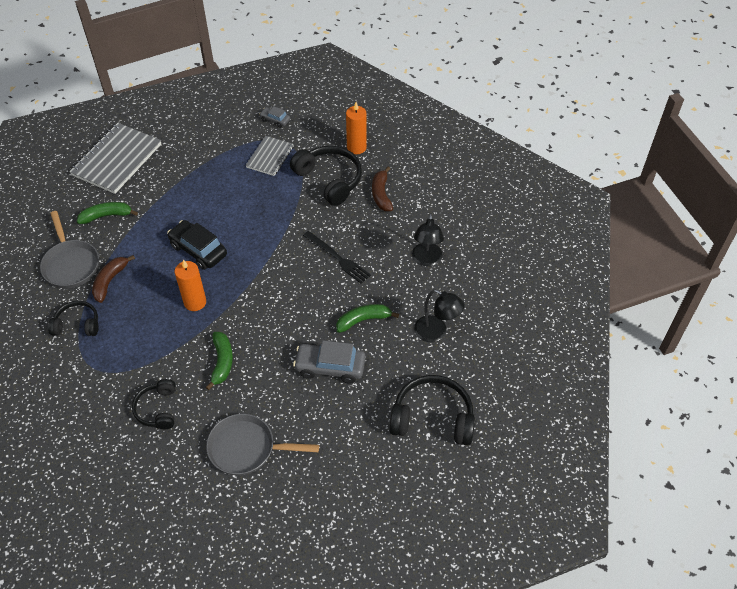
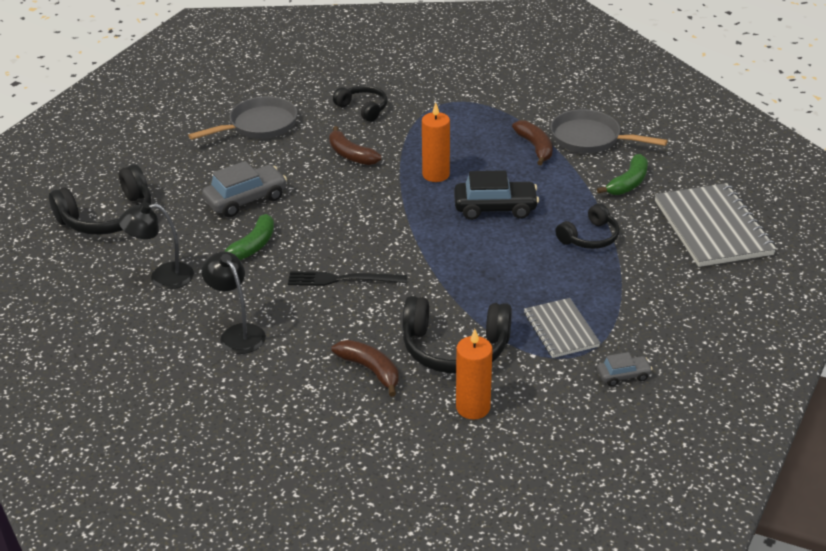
camera: 140 degrees right, 15 degrees down
(77, 324) = (511, 113): black headphones -> black headphones (589, 237)
(222, 362) = (350, 155): green banana -> brown banana

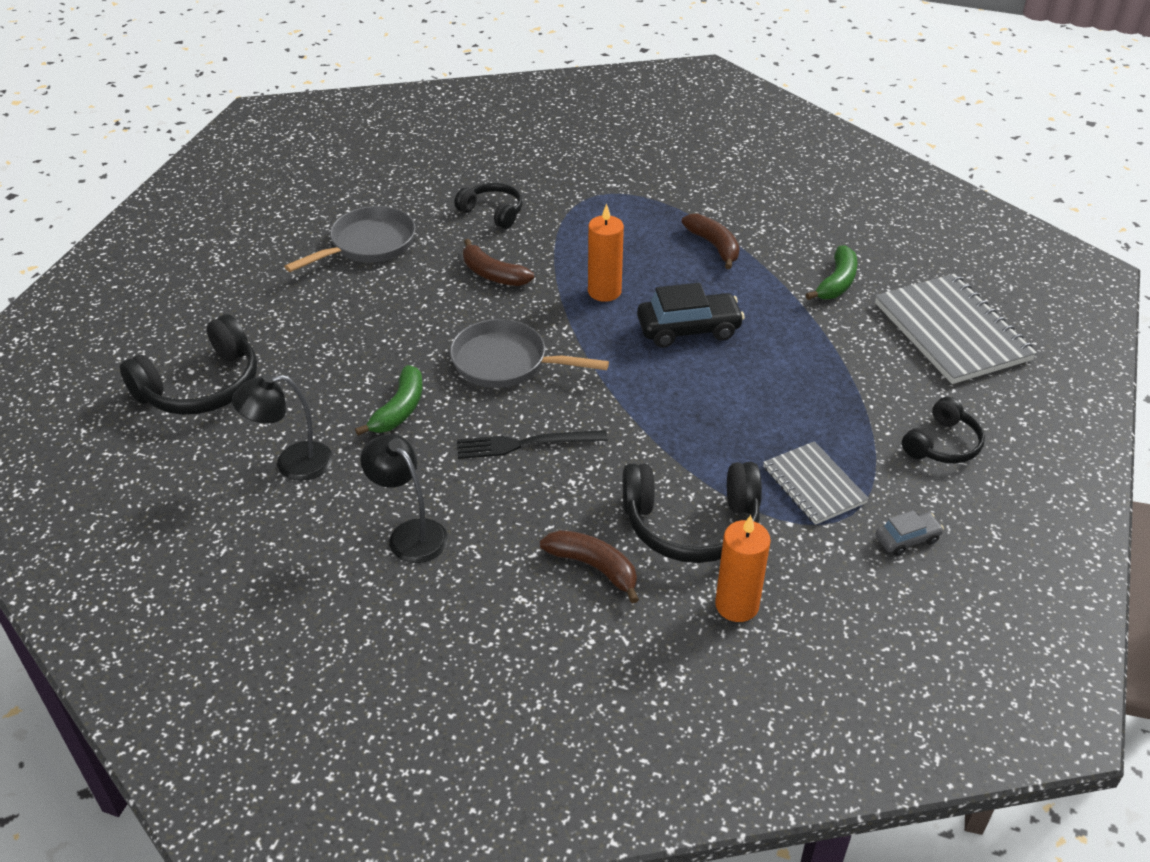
camera: 10 degrees left, 5 degrees up
(246, 199) = (376, 346): grey car -> none
(589, 237) = (812, 357): black headphones -> black headphones (942, 444)
(590, 139) = (775, 229): grey pan -> grey pan (506, 362)

